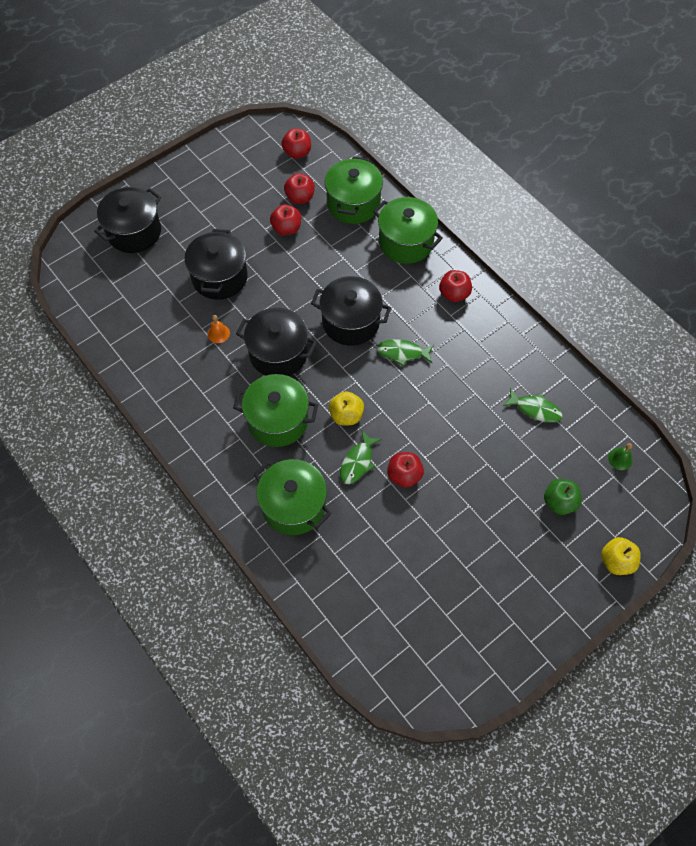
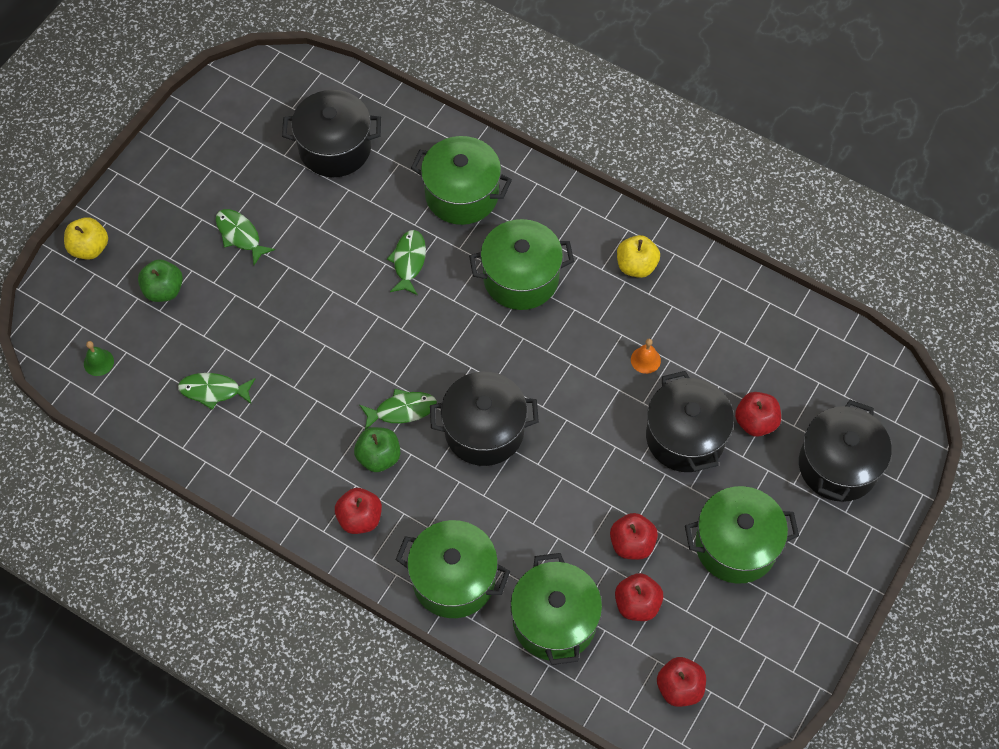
camera: 160 degrees right, 0 degrees up
(224, 209) = (736, 545): none -> green pot
(278, 353) = (558, 358): black pot -> black pot (335, 148)
(346, 415) = (442, 309): yellow apple -> yellow apple (636, 266)
(404, 475) = (350, 264): red apple -> red apple (755, 422)
(429, 327) = (379, 457): none -> green apple
(487, 530) = (240, 235): none -> green fish

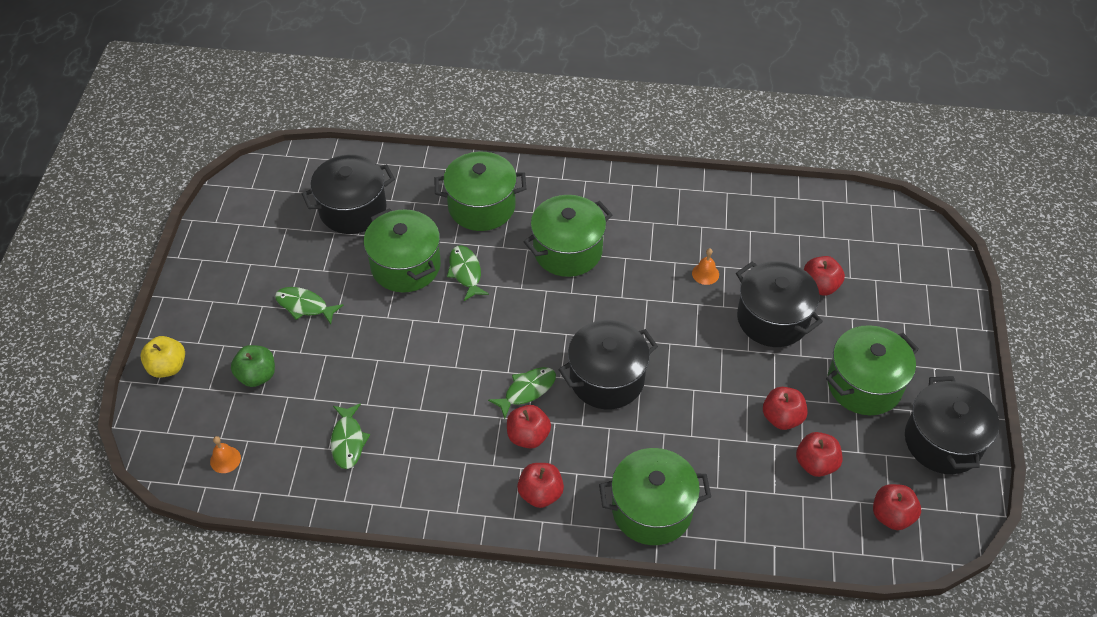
camera: 25 degrees left, 10 degrees down
(98, 362) = (225, 459): green bell -> orange bell
(213, 391) = (348, 441): green fish -> green fish turned 75 degrees counterclockwise
(379, 457) = (528, 436): green apple -> red apple
(554, 621) = (757, 507): green pot -> green pot (405, 266)
(636, 266) = (655, 208): yellow apple -> none
(838, 465) = (902, 293): black pot -> black pot (942, 441)

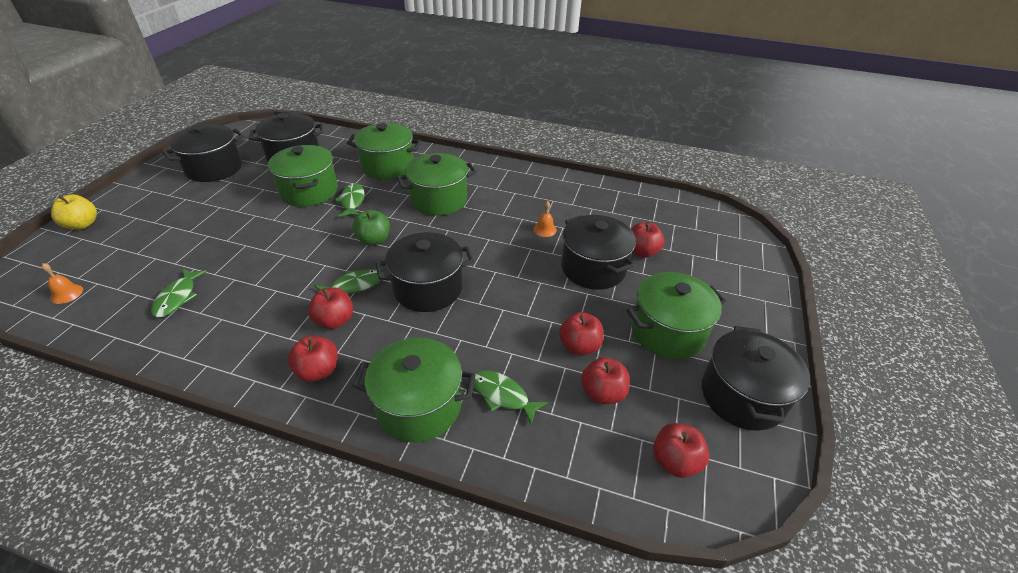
camera: 10 degrees right, 10 degrees down
(257, 376) = (143, 240): green apple -> green apple (374, 240)
(265, 250) = (214, 168): none -> black pot
(304, 306) = (216, 203): green fish -> green fish (502, 395)

